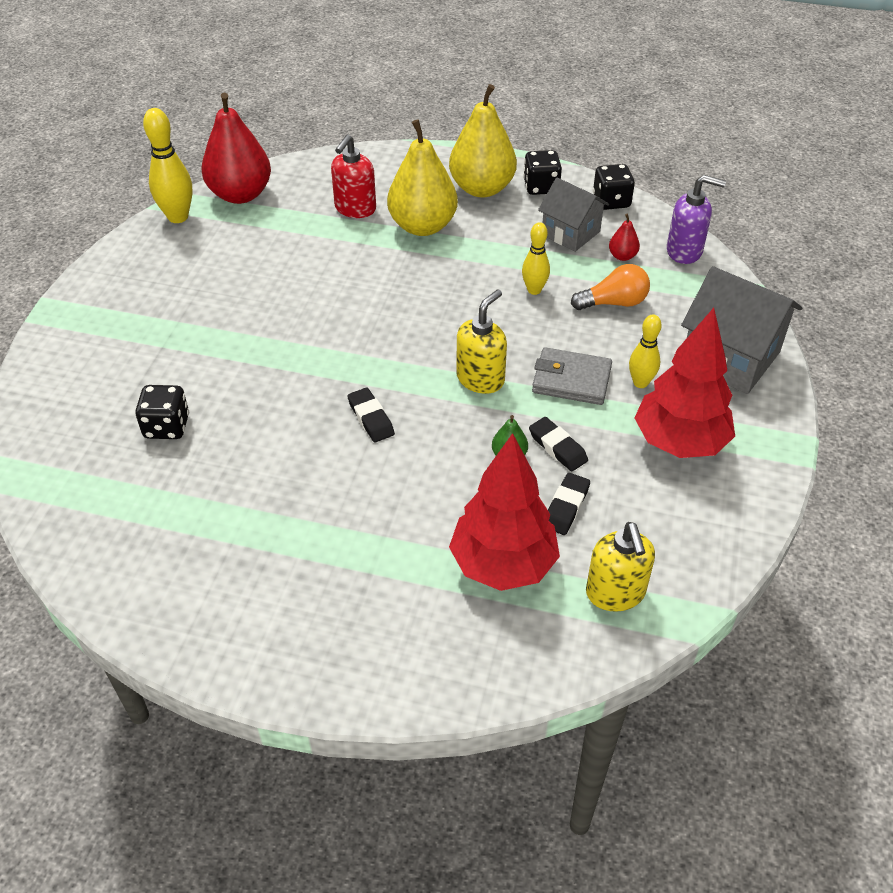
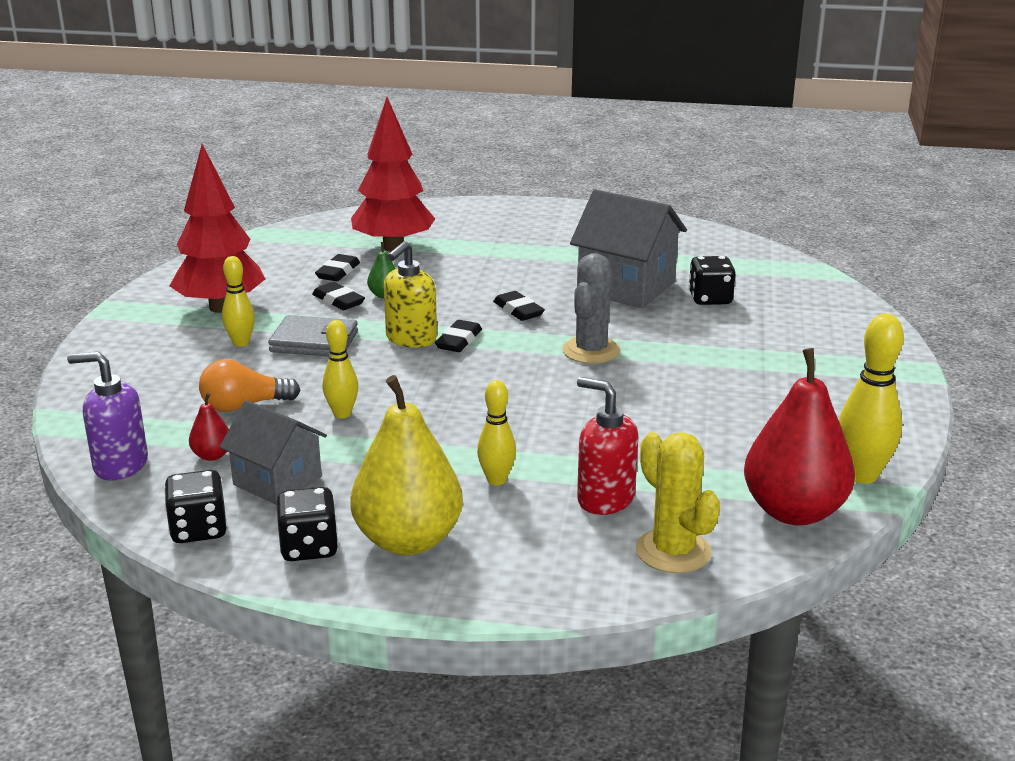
camera: 175 degrees right, 20 degrees down
(317, 352) = (591, 351): none -> grey cactus
(327, 174) = (673, 551): none -> yellow cactus
(355, 209) = (605, 499): red soap dispenser -> red soap dispenser turned 75 degrees counterclockwise
(423, 226) = (496, 480): yellow pear -> yellow bowling pin
(435, 373) = (459, 341): none -> black eraser
(615, 593) = (309, 240): yellow soap dispenser -> none
(730, 357) = (130, 365): grey house -> grey house (626, 287)

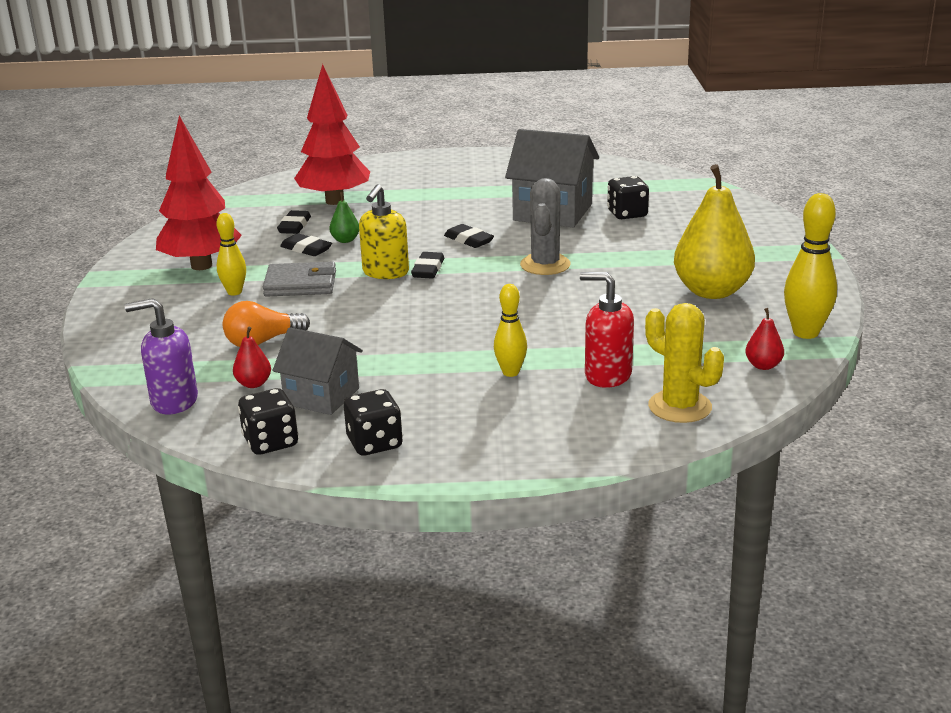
camera: 10 degrees left, 0 degrees up
(342, 414) = (353, 338): yellow bowling pin -> none
(408, 540) = (457, 427): yellow pear -> yellow pear (712, 291)
(794, 511) = (763, 365): red pear -> red pear, size x0.42

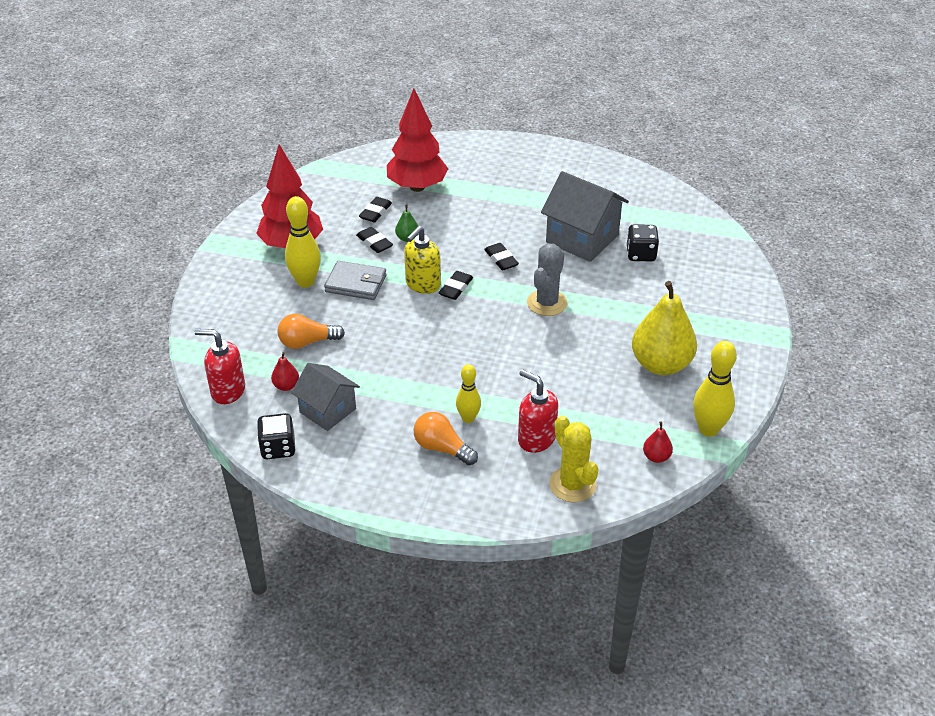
camera: 15 degrees right, 15 degrees up
(174, 401) = (227, 391): purple soap dispenser -> red soap dispenser
(234, 292) = (305, 282): yellow bowling pin -> yellow bowling pin, size x1.59
(374, 443) = (346, 467): black dice -> none
(493, 404) = (442, 448): none -> orange light bulb

